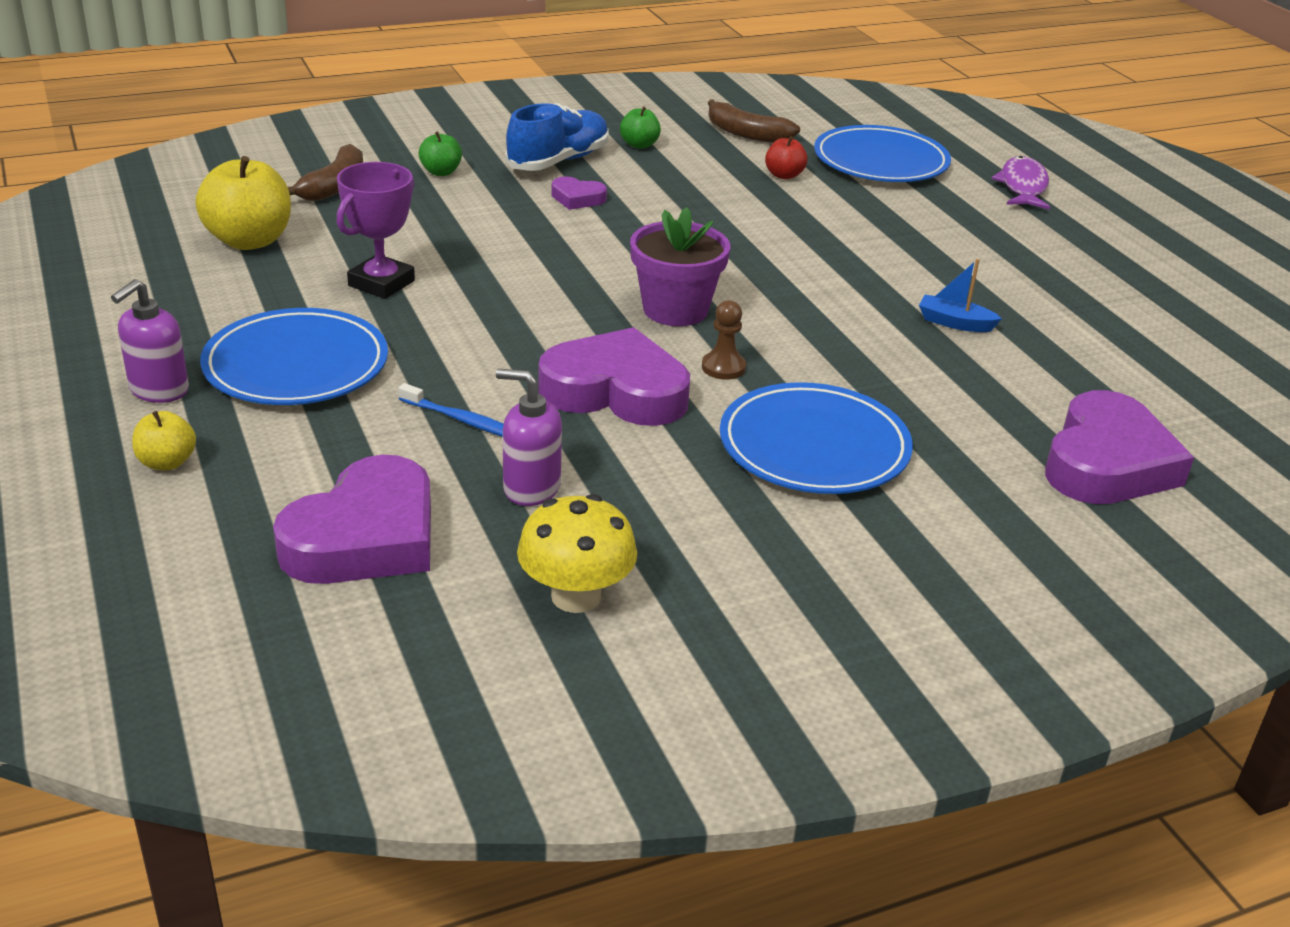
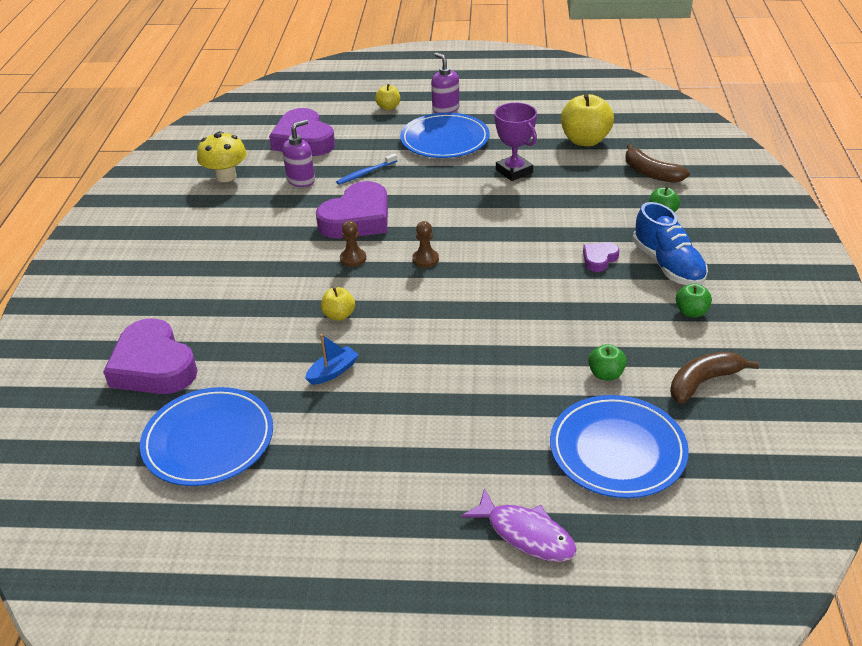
camera: 120 degrees right, 5 degrees up
(675, 310) = (425, 259): purple flower pot -> brown pawn
(784, 175) = (606, 374): red apple -> green apple
(814, 446) = (261, 265): blue plate -> blue plate (208, 440)
(854, 346) = (339, 315): none -> yellow apple

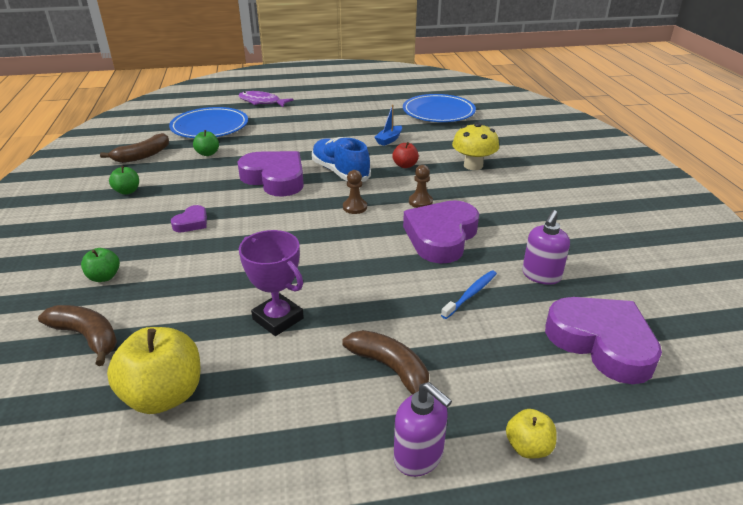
camera: 165 degrees right, 5 degrees down
(153, 366) = (505, 133): purple heart -> purple heart (275, 179)
(226, 176) = (635, 271): yellow mushroom -> yellow mushroom (473, 165)
(339, 315) = (405, 165): yellow apple -> red apple
(445, 140) = (391, 369): blue plate -> brown banana
(667, 265) = (128, 224): blue shoe -> blue shoe (340, 172)

